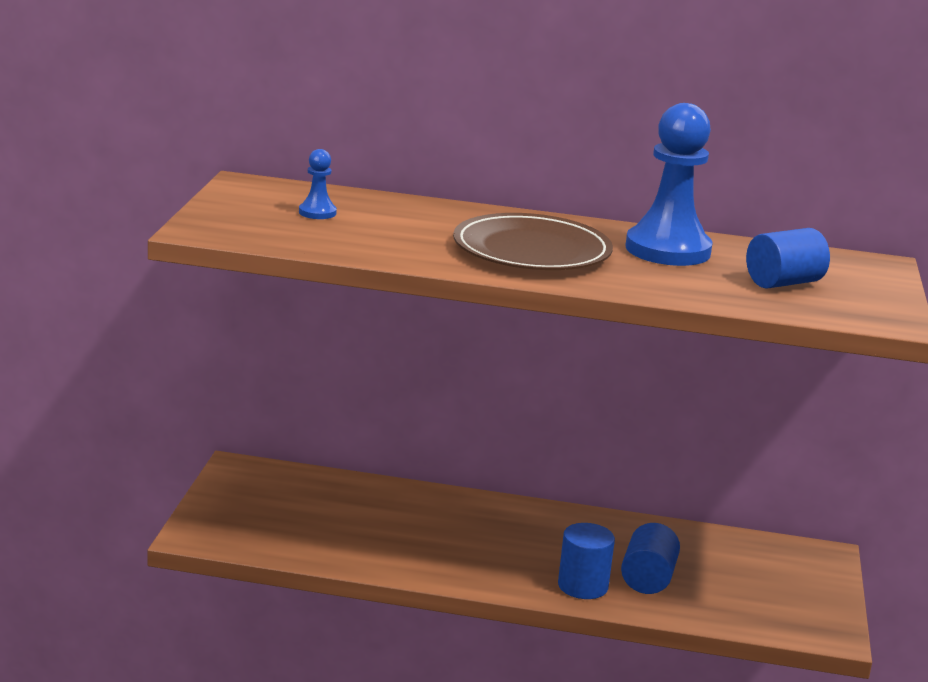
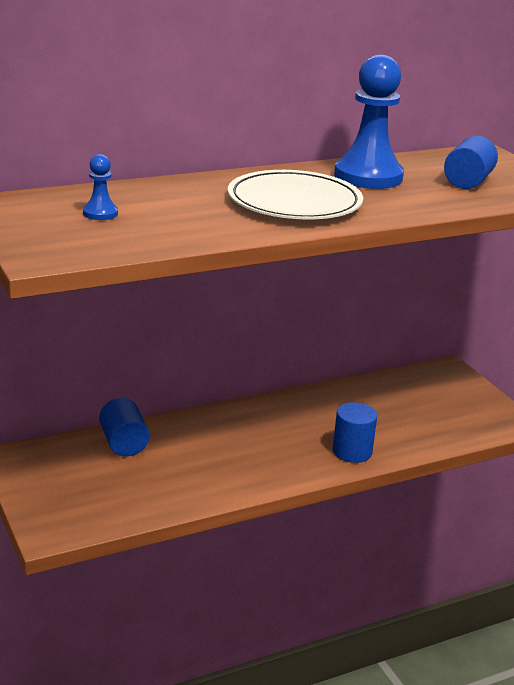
camera: 35 degrees left, 5 degrees up
(532, 250) = (294, 202): brown plate -> white plate
(647, 579) = (381, 429): blue cylinder -> blue cylinder (124, 443)

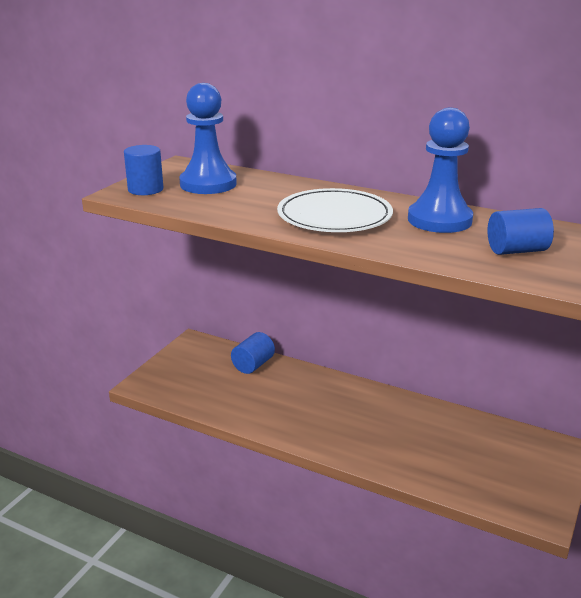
camera: 55 degrees right, 0 degrees up
(100, 213) = (208, 184): blue pawn -> blue pawn, size x2.25
(352, 451) = (371, 452): blue cylinder -> blue cylinder (145, 189)

